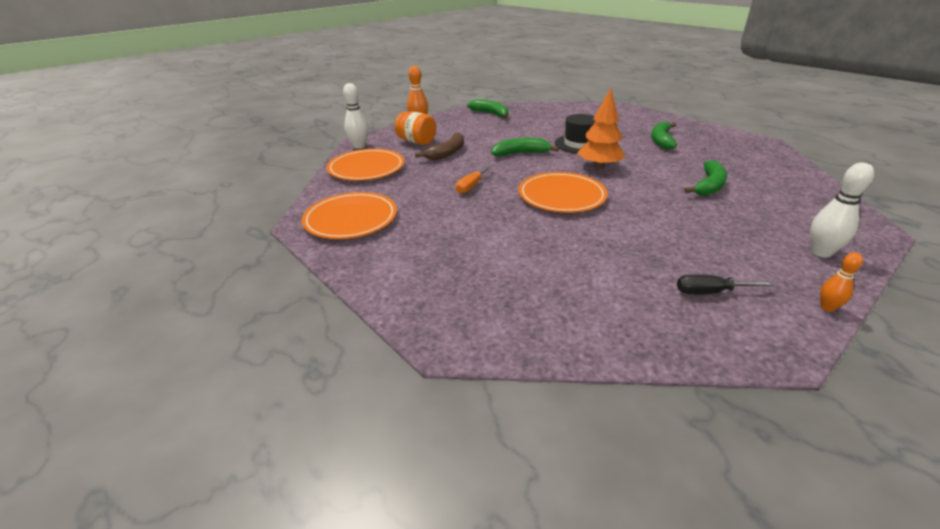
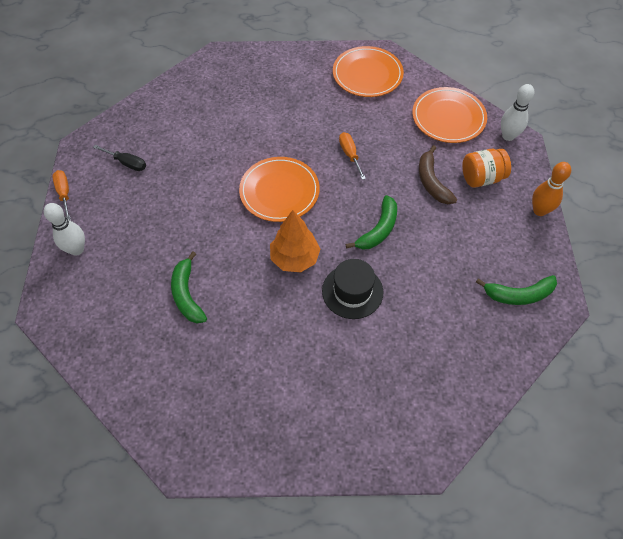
camera: 130 degrees right, 25 degrees up
(661, 140) = (287, 370): green banana -> none
(710, 292) = (127, 163): black screwdriver -> black screwdriver turned 75 degrees clockwise
(827, 307) = (64, 193): orange bowling pin -> orange screwdriver

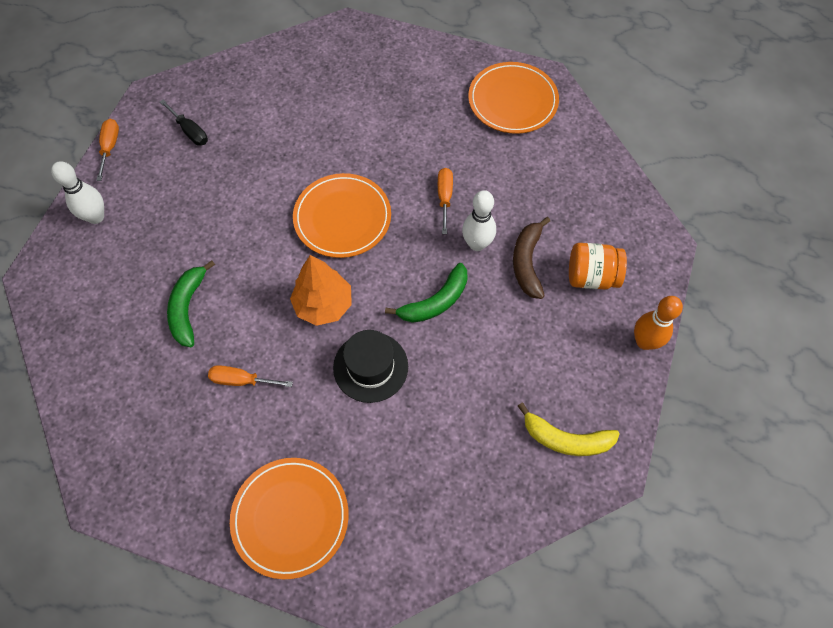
camera: 20 degrees right, 5 degrees up
(256, 334) = (241, 380): none -> orange screwdriver
(448, 117) = (587, 186): orange plate -> orange plate (290, 517)
(508, 136) = (651, 232): white bowling pin -> white bowling pin (477, 244)
(518, 294) = (566, 439): green banana -> yellow banana

